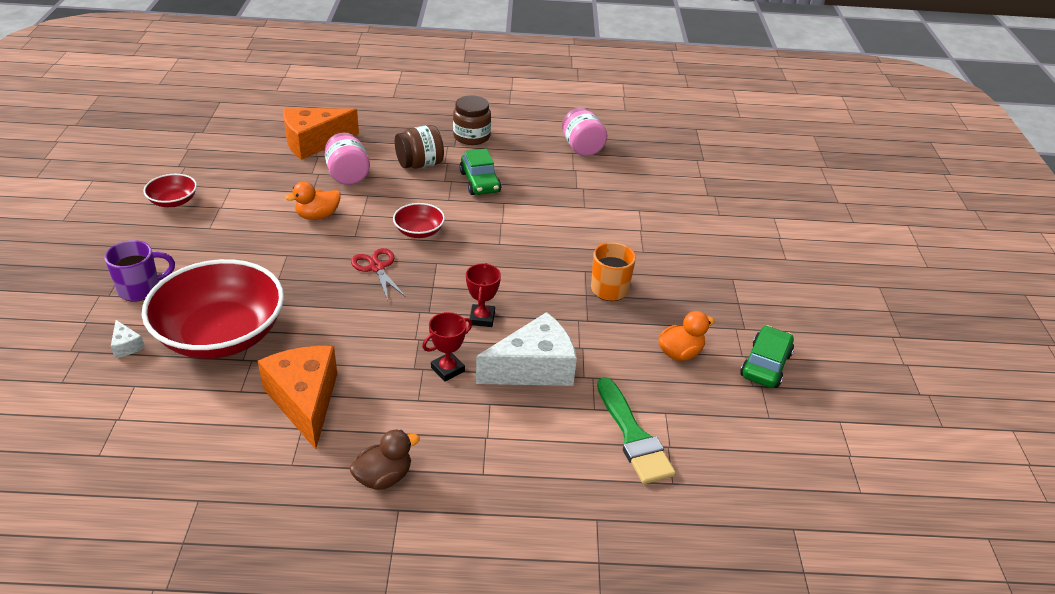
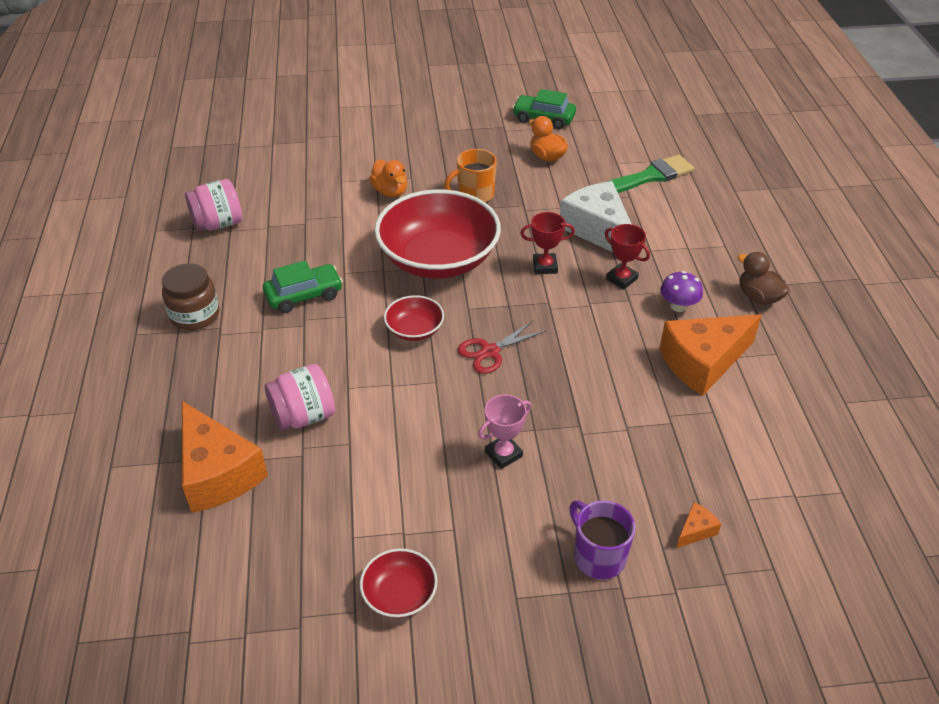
camera: 95 degrees left, 5 degrees up
(126, 346) = (695, 531): white cheese -> orange cheese
(221, 334) = (643, 451): red bowl -> red bowl (438, 259)
(262, 259) = (503, 454): none -> pink trophy
(317, 216) = (403, 424): orange duck -> orange duck (390, 192)
(392, 403) = (678, 306): none -> purple mushroom
(420, 164) = (268, 352): brown jar -> none

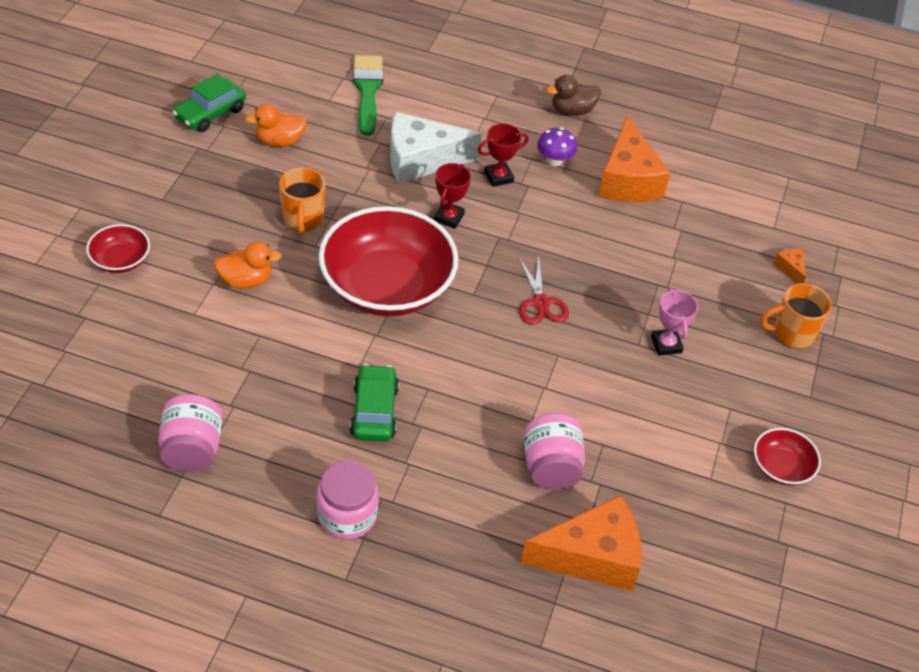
camera: 70 degrees left, 5 degrees up
(195, 315) = (347, 515): brown jar -> pink jar
(414, 330) = (480, 343): red bowl -> red bowl (120, 260)
(598, 556) = (792, 333): purple mug -> orange mug

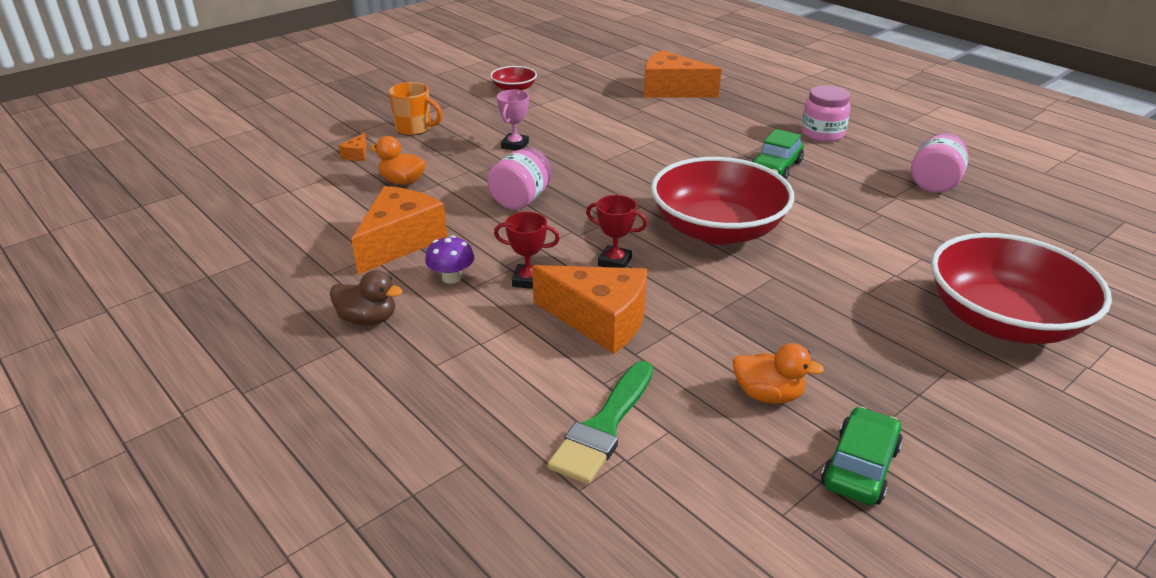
camera: 145 degrees left, 15 degrees down
(120, 260) = (1003, 320): red bowl -> red bowl, size x2.22
(210, 113) = (860, 467): green car -> green car turned 45 degrees counterclockwise
(246, 280) = (859, 268): orange duck -> orange duck (402, 181)
(303, 219) = (776, 302): orange mug -> none
(421, 160) = (600, 320): white cheese -> orange cheese
(449, 217) = (614, 262): red trophy -> red trophy turned 60 degrees clockwise
(540, 303) = (587, 187): red scissors -> none
(551, 467) = (664, 120): pink jar -> pink jar (521, 200)

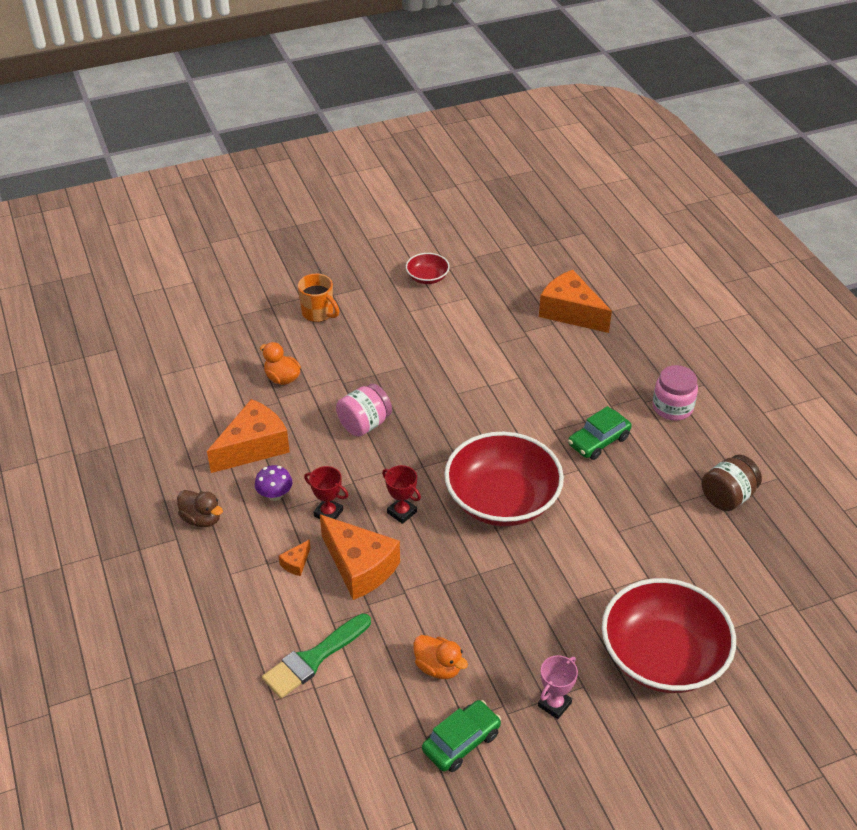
camera: 20 degrees right, 10 degrees up
(357, 155) = (259, 336): orange cheese -> orange cheese (296, 563)
(515, 145) = (391, 355): pink trophy -> pink trophy (554, 704)
(934, 183) = (727, 497): pink jar -> brown jar

